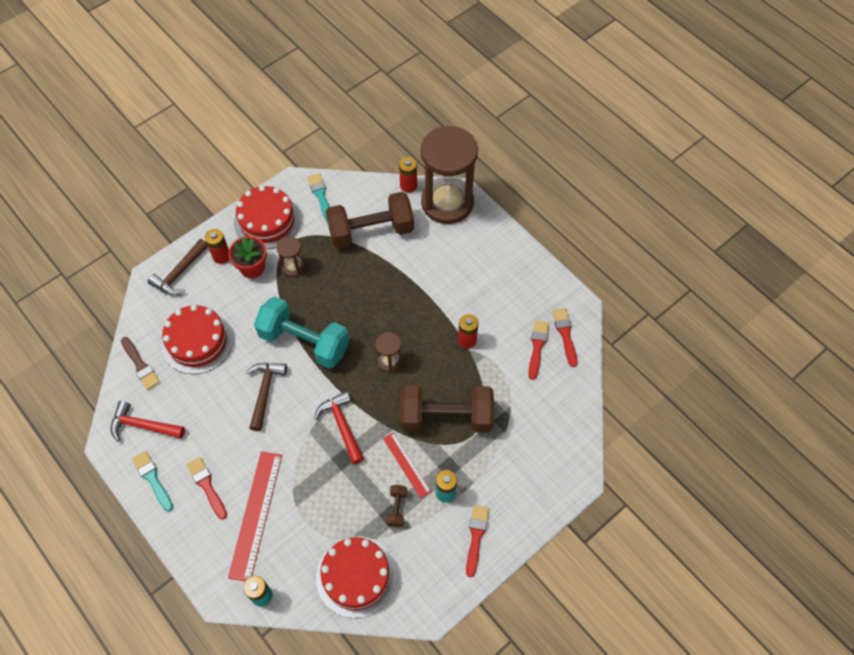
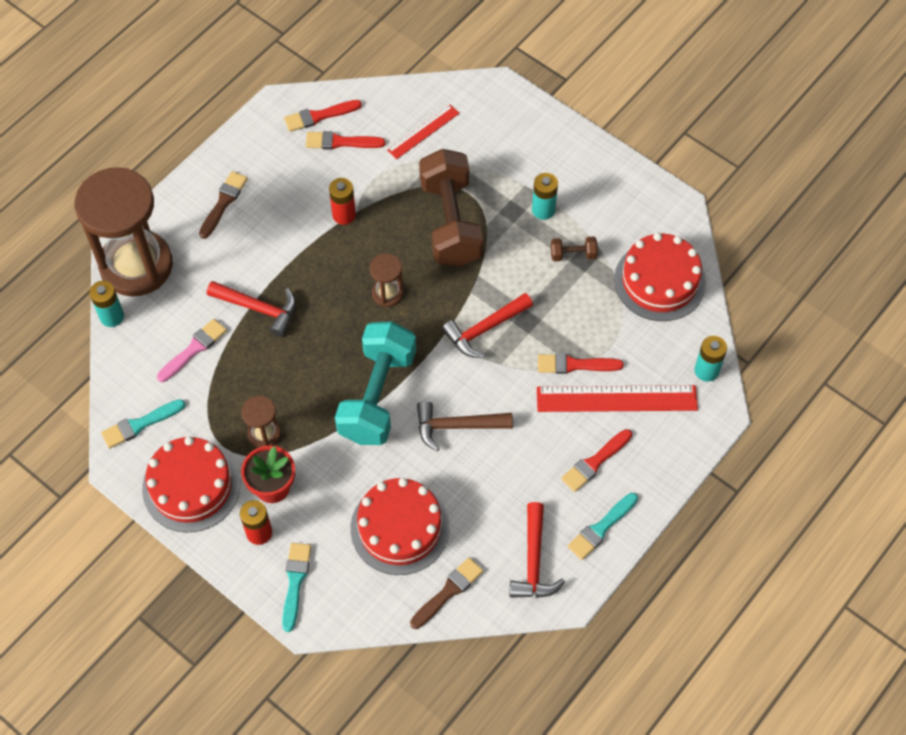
camera: 100 degrees left, 0 degrees up
(179, 273) = (295, 582): brown hammer -> turquoise brush
(371, 231) = (193, 349): brown dumbbell -> pink brush
(395, 274) = (259, 309): none -> red hammer
(406, 465) = (519, 253): red ruler -> red ruler (423, 132)
(408, 185) = (112, 316): red battery -> turquoise battery
(476, 537) = (586, 174): red brush -> red brush (575, 365)
(492, 260) = (223, 203): none -> brown brush

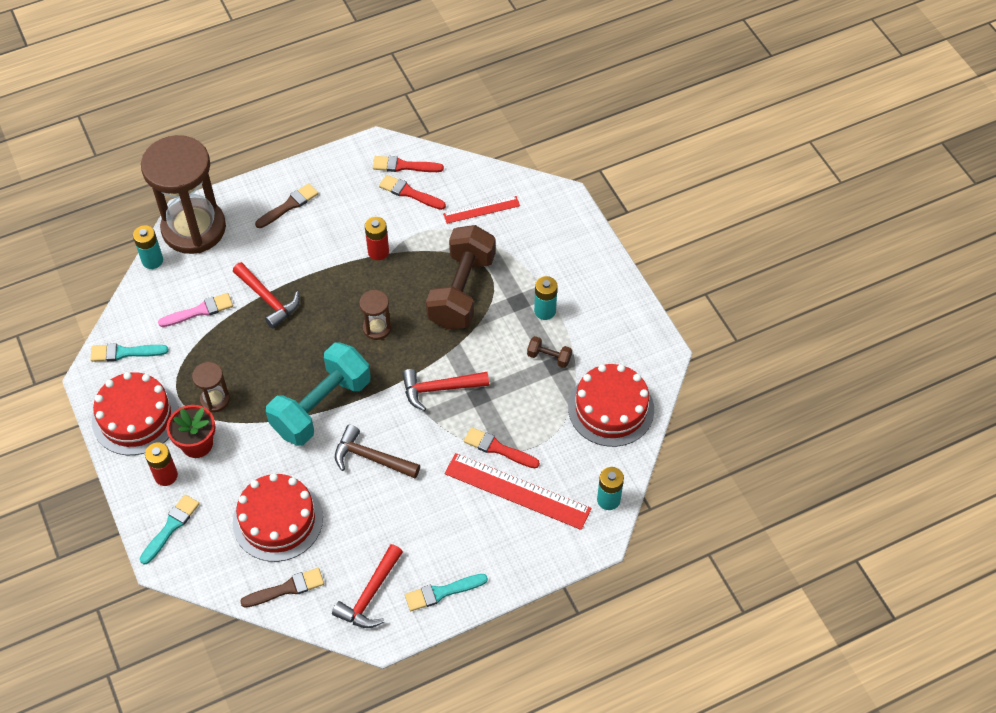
camera: 25 degrees right, 5 degrees down
(595, 462) = (468, 535): red brush -> none

